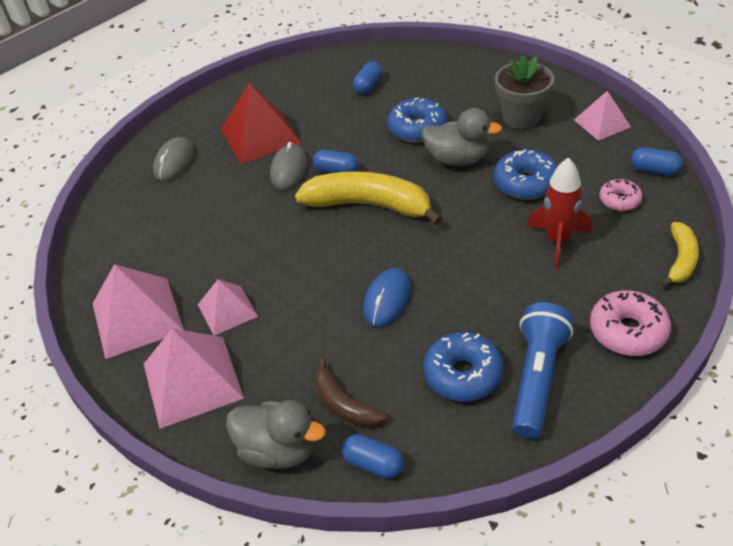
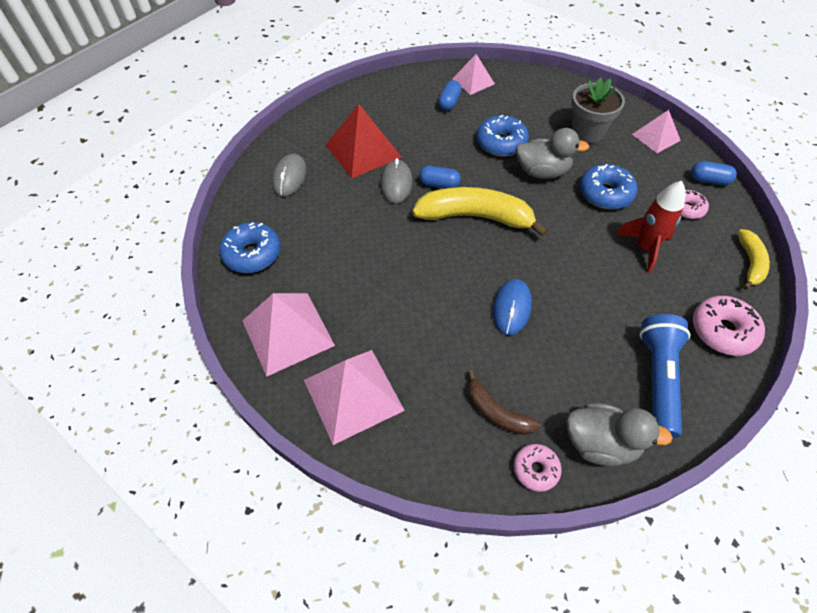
camera: 10 degrees left, 10 degrees up
(227, 310) = (370, 323): pink pyramid -> pink pyramid (473, 81)
(278, 450) = (447, 460): grey duck -> grey duck (600, 443)
(373, 464) = (535, 469): blue capsule -> pink donut
(463, 374) = (594, 378): blue donut -> blue donut (252, 254)

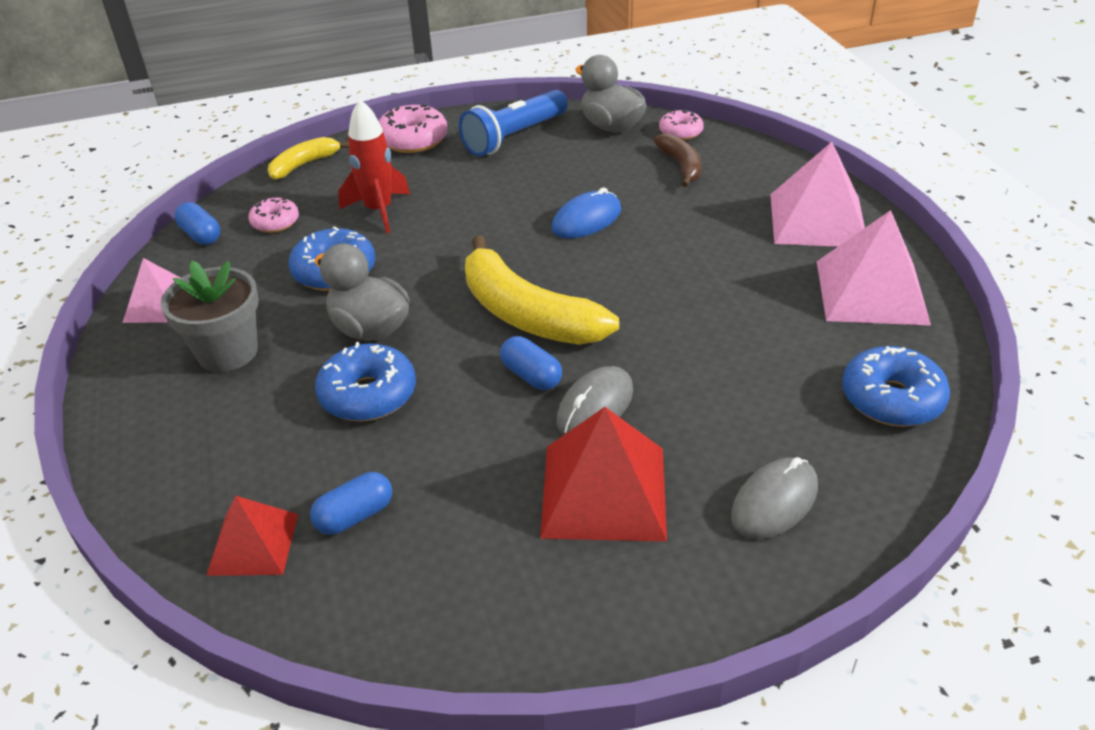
camera: 145 degrees left, 15 degrees down
(473, 81) = (253, 544): pink pyramid -> red pyramid

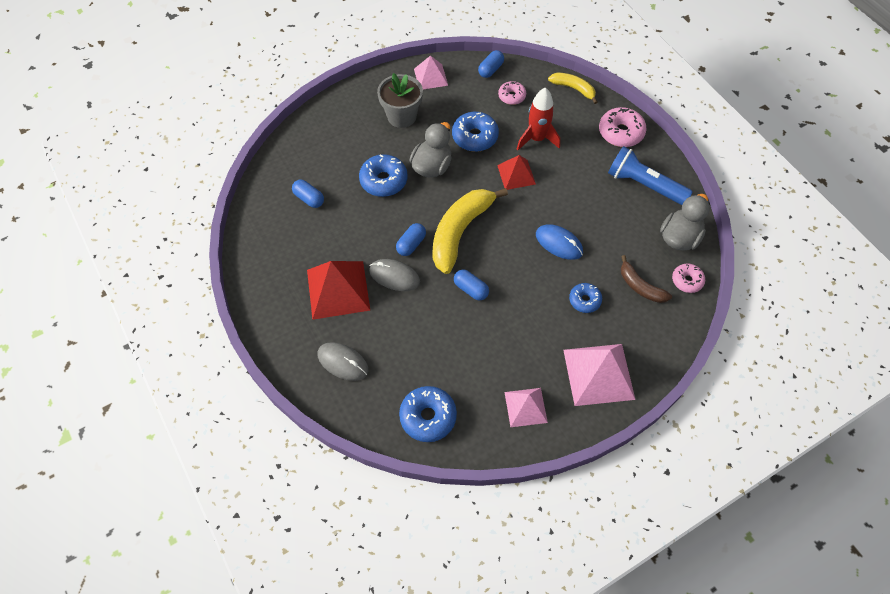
camera: 75 degrees right, 20 degrees up
(253, 544) = (289, 169): red pyramid -> red pyramid (516, 174)
(647, 318) = (471, 289): none -> blue capsule
(681, 166) = (640, 286): brown banana -> brown banana turned 75 degrees clockwise
(693, 213) = (584, 300): none -> blue donut
(871, 292) = (525, 407): pink pyramid -> pink pyramid, size x0.60

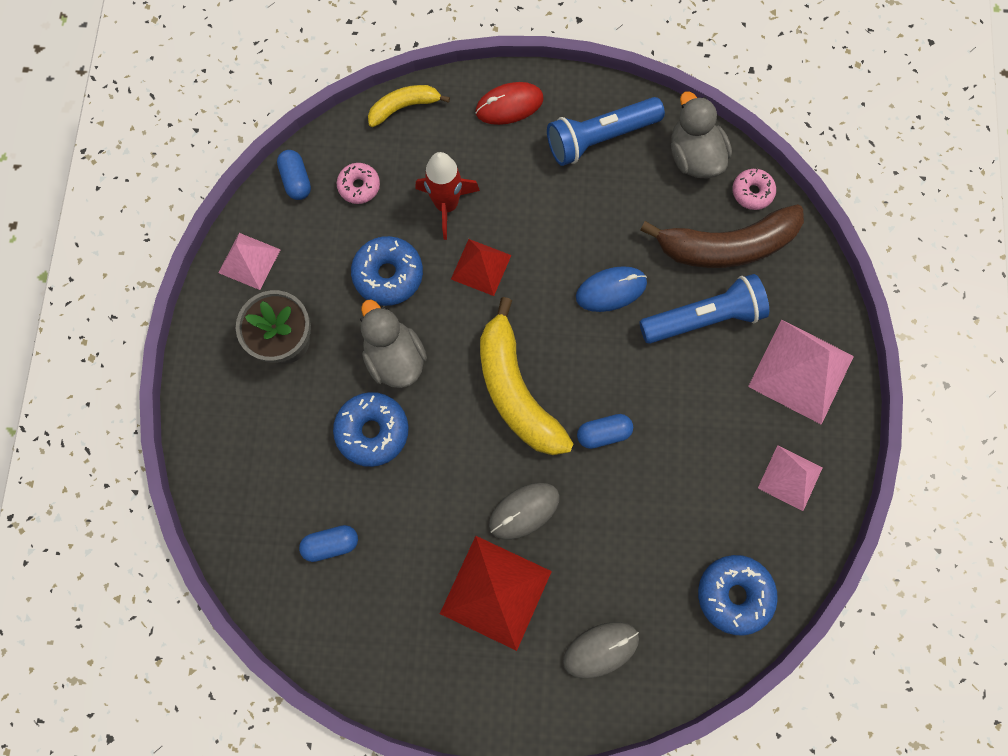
camera: 55 degrees left, 15 degrees up
(411, 244) = (492, 460): blue capsule -> none
(584, 300) = (703, 318): blue donut -> blue flashlight
(620, 132) = (509, 105): pink donut -> red mouse
(640, 286) = (726, 246): brown banana -> brown banana, size x1.84

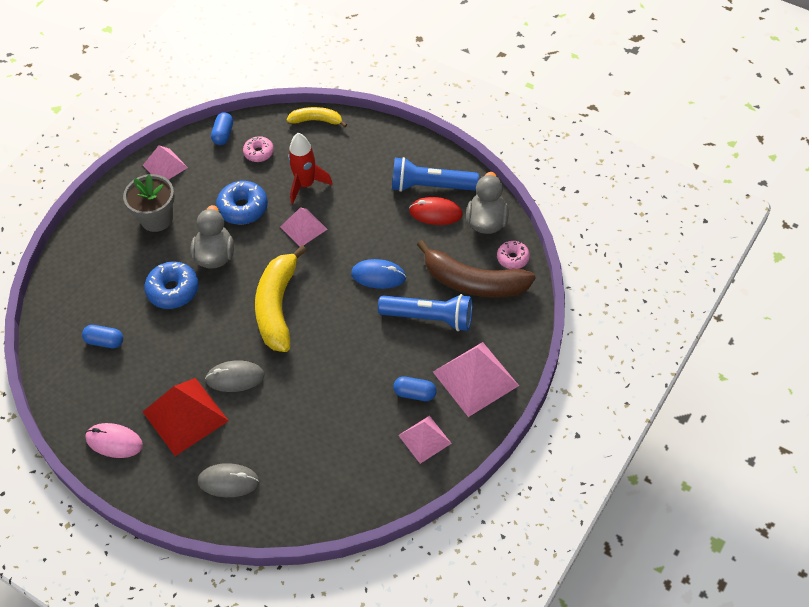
camera: 30 degrees right, 20 degrees down
(431, 671) = (114, 442): none -> pink mouse
(481, 267) = (303, 228): red pyramid -> pink pyramid
(509, 105) = (384, 145): red mouse -> red mouse (435, 213)
(603, 433) = (317, 356): blue capsule -> blue capsule (415, 393)
(734, 594) = (338, 491): blue donut -> none

